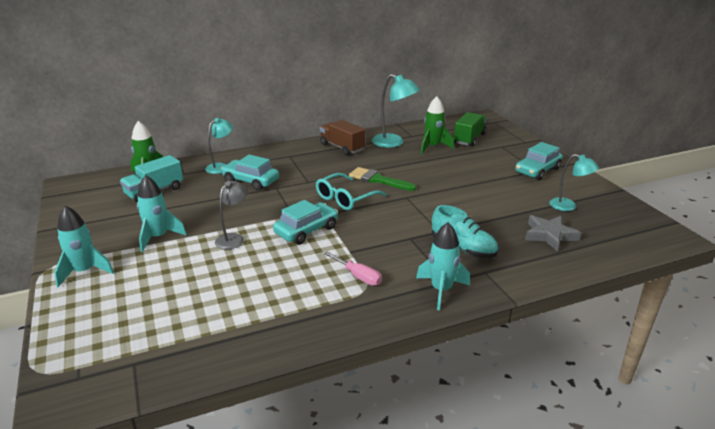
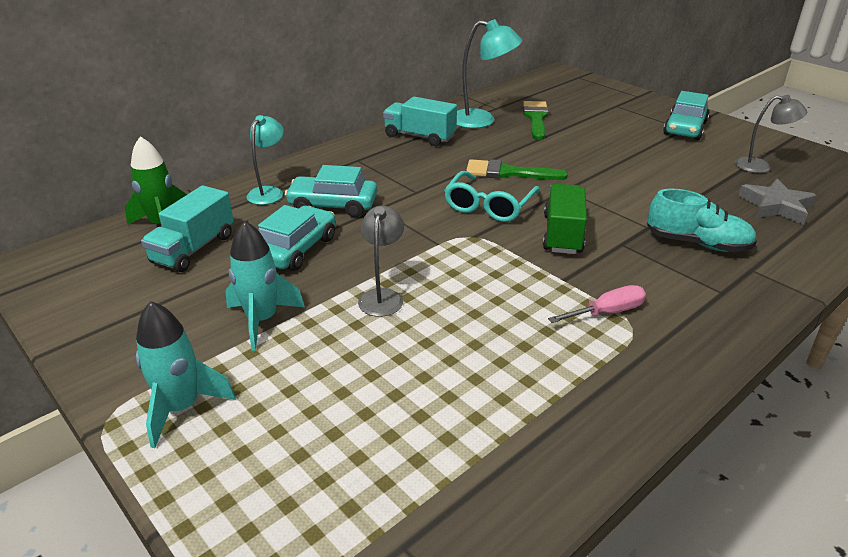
camera: 20 degrees left, 5 degrees up
(306, 230) = (477, 262): turquoise car -> turquoise car (296, 249)
(342, 147) = (419, 136): brown truck -> turquoise truck
(358, 276) = (606, 312): pink screwdriver -> pink screwdriver turned 45 degrees counterclockwise
(433, 147) = (536, 118): green rocket -> green brush
(441, 290) = (726, 306): turquoise rocket -> none
(469, 139) = (570, 101): green truck -> green truck (562, 234)
(568, 206) = (760, 166): turquoise lamp -> grey lamp

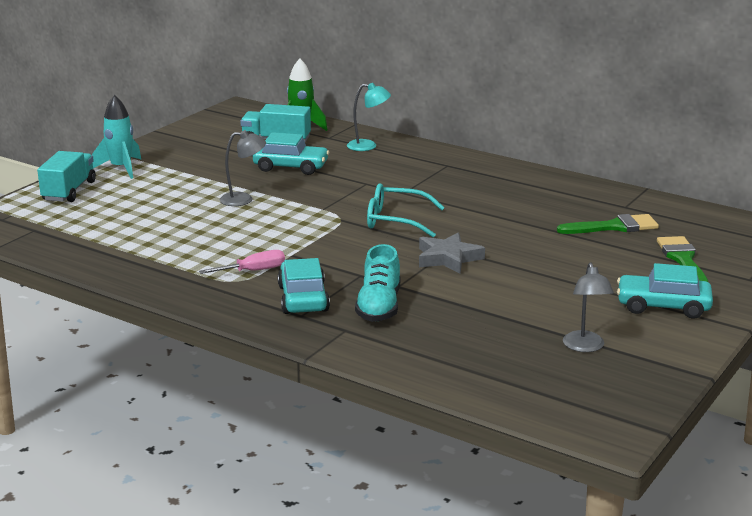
camera: 75 degrees right, 10 degrees down
(262, 320) = (204, 172): turquoise rocket -> none
(333, 205) = (360, 168): turquoise car -> turquoise car (303, 298)
(419, 136) = (517, 181): turquoise truck -> turquoise truck (69, 191)
(482, 120) = (582, 203): turquoise lamp -> none
(508, 173) = (467, 223): green brush -> green brush (683, 260)
(562, 234) = (363, 251): green truck -> none
(606, 312) = (253, 271): pink screwdriver -> pink screwdriver turned 75 degrees counterclockwise
(776, 206) = (483, 349): grey star -> grey star (448, 258)

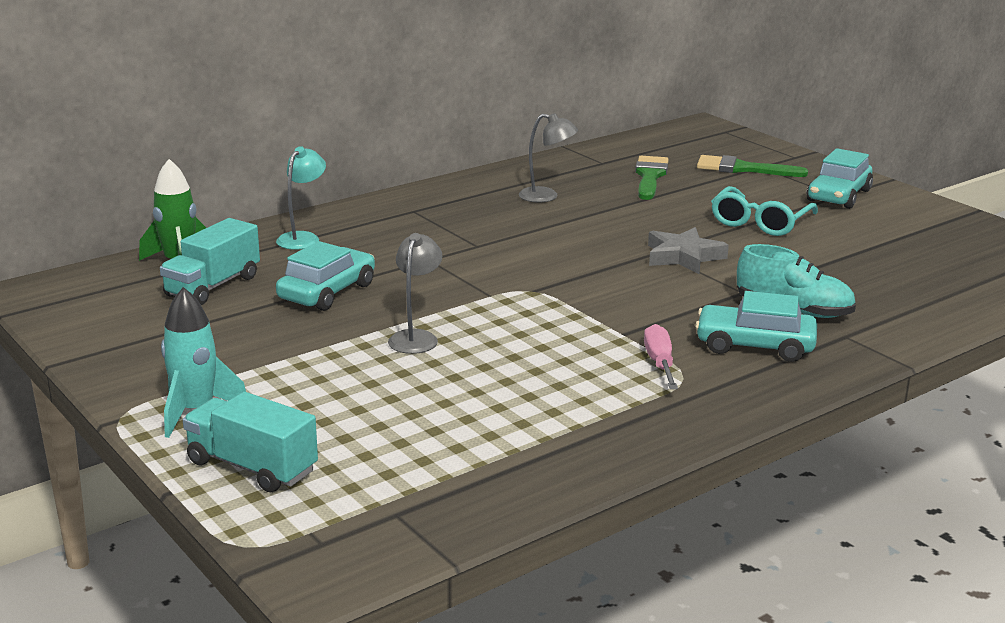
camera: 70 degrees left, 0 degrees up
(396, 220) = (560, 263): turquoise glasses -> turquoise glasses (760, 222)
(585, 347) = (914, 239): grey lamp -> grey lamp (546, 196)

